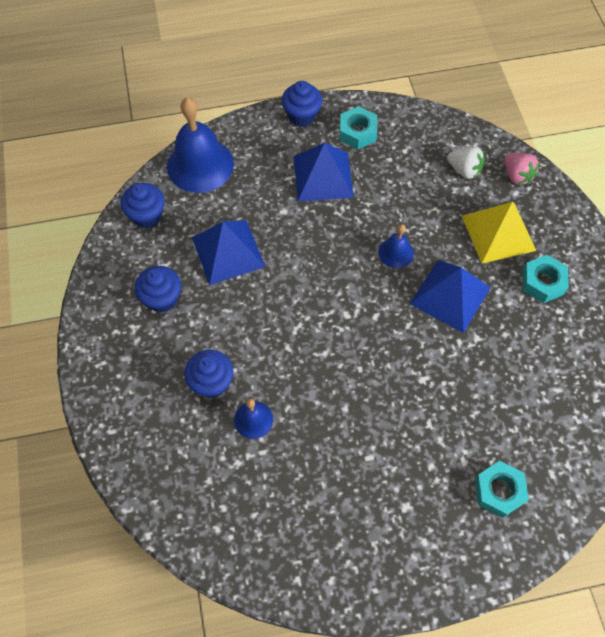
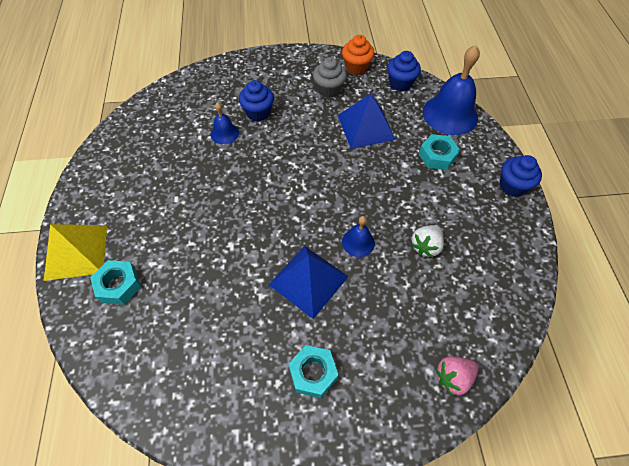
camera: 95 degrees right, 5 degrees down
(116, 268) = (356, 67): none -> orange cupcake
(162, 298) = (329, 90): blue cupcake -> grey cupcake
(323, 176) = (443, 195): blue pyramid -> none
(357, 132) = (498, 229): turquoise nut -> turquoise nut (437, 156)
(464, 170) = (457, 321): white strawberry -> white strawberry (425, 246)
(498, 233) = (376, 340): yellow pyramid -> yellow pyramid (76, 252)

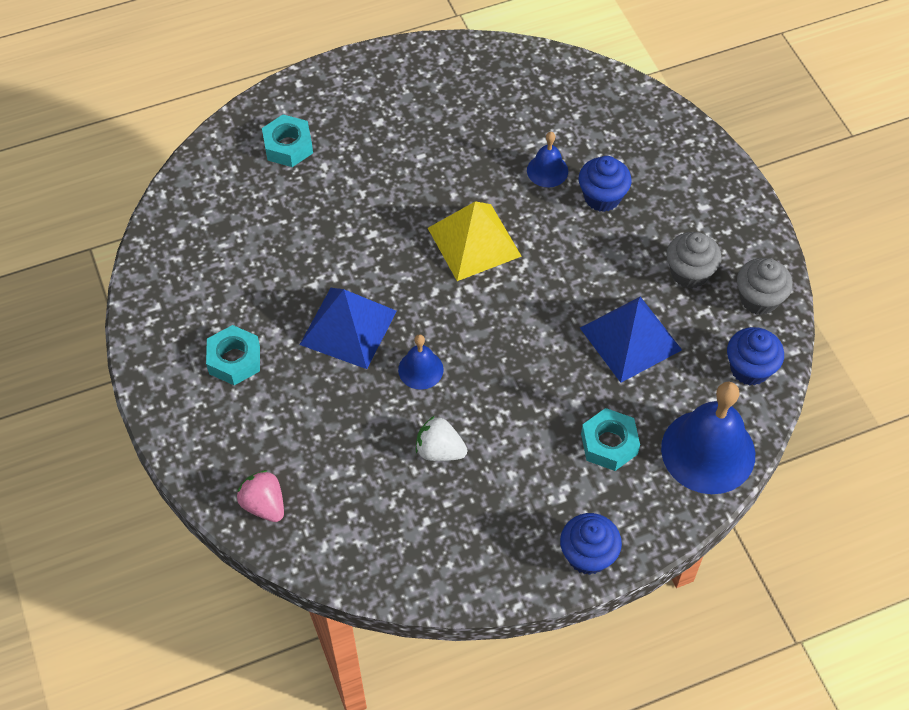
camera: 75 degrees right, 0 degrees up
(76, 252) = (317, 91): yellow pyramid -> yellow pyramid (474, 242)
(356, 67) = (758, 299): orange cupcake -> grey cupcake

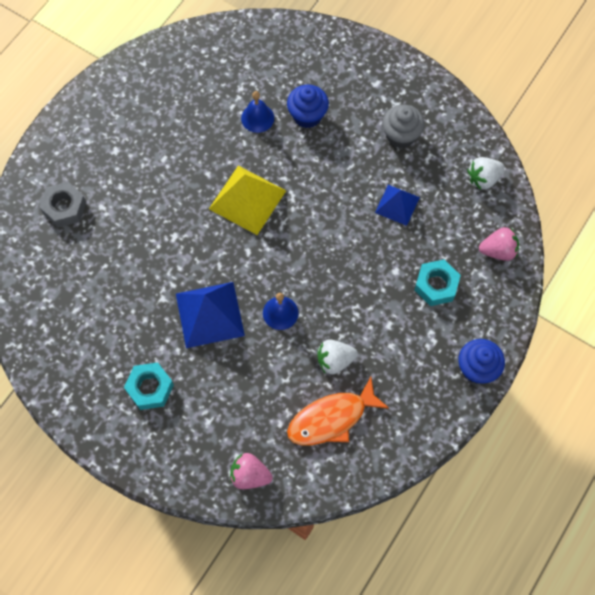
camera: 35 degrees left, 10 degrees up
(288, 146) = (64, 207): turquoise nut -> grey nut
(391, 504) = (331, 418): none -> orange fish
(630, 338) = (397, 205): blue pyramid -> blue pyramid, size x0.61
(708, 451) = (498, 251): blue bell -> pink strawberry
(749, 368) = (483, 179): blue cupcake -> white strawberry
(758, 299) = (455, 127): grey cupcake -> none

